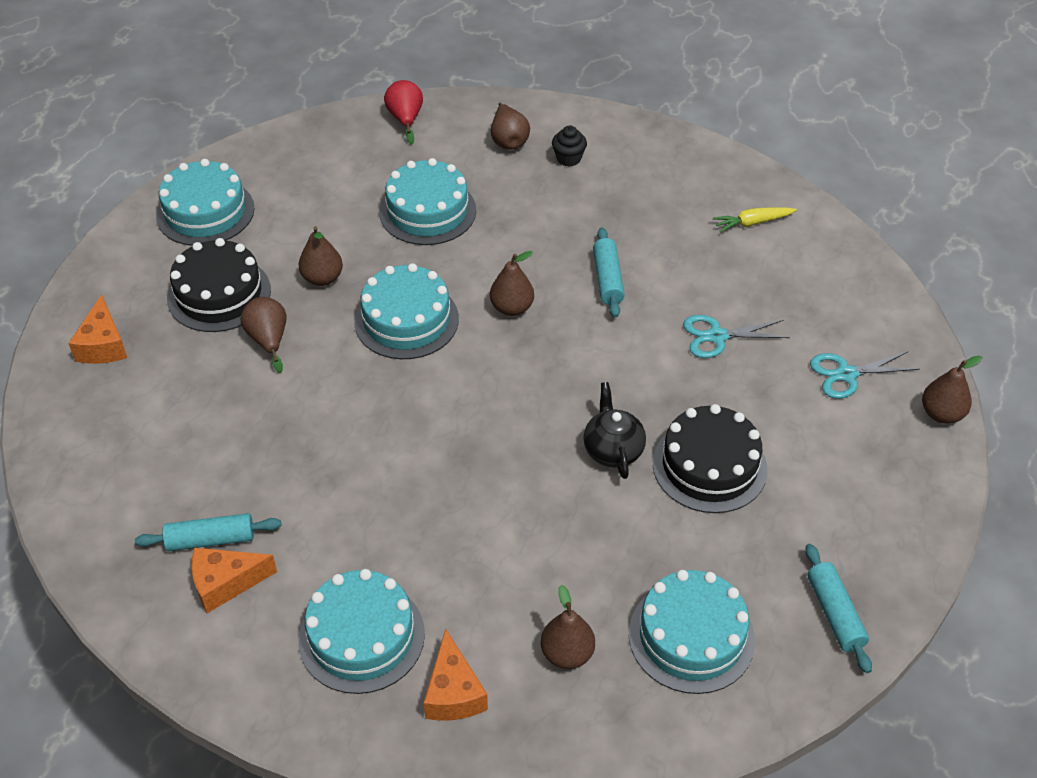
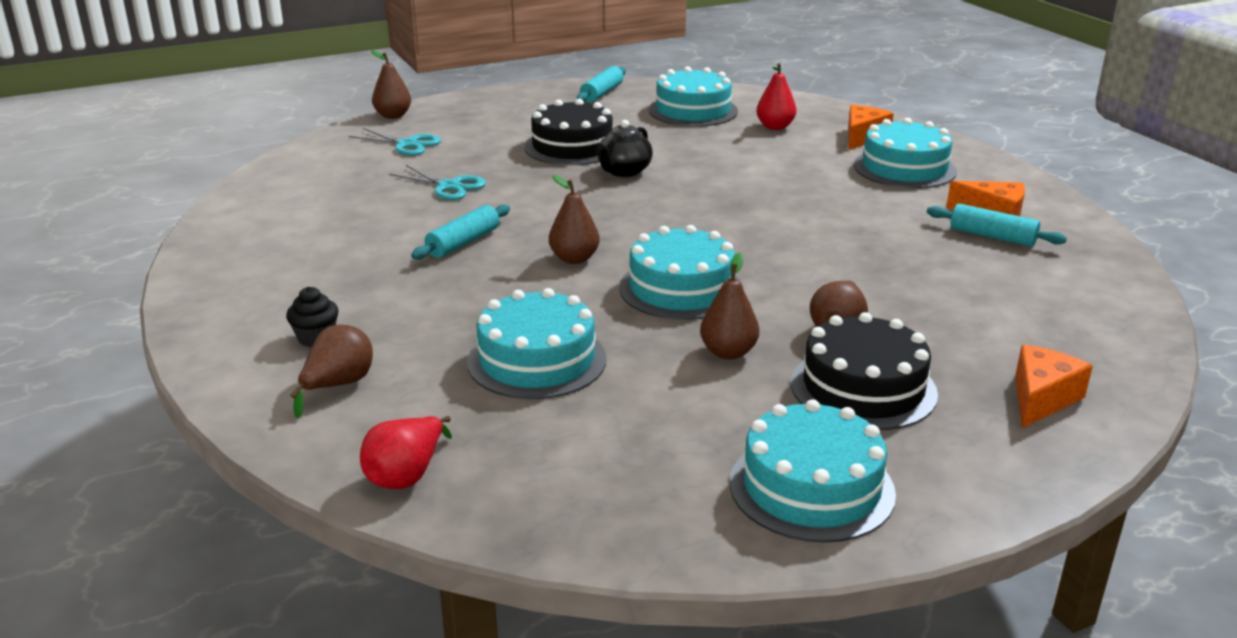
camera: 140 degrees left, 20 degrees down
(567, 654) = (775, 127): brown pear -> red pear
(752, 223) = (280, 225): yellow carrot -> none

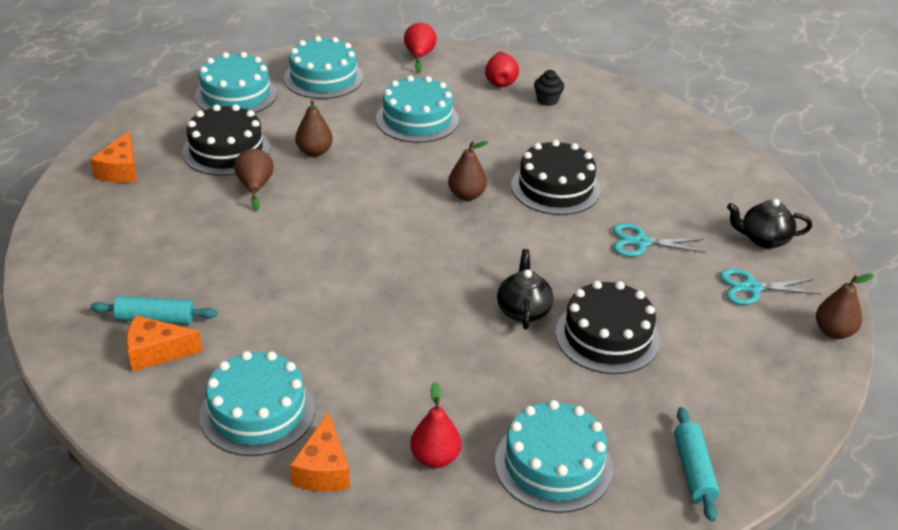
camera: 150 degrees right, 10 degrees up
(334, 165) = (763, 239): none -> black teapot
(338, 385) = (500, 81): brown pear -> red pear
(463, 243) = (555, 187): turquoise rolling pin -> black cake
(681, 288) = (374, 190): turquoise cake -> turquoise cake (323, 78)

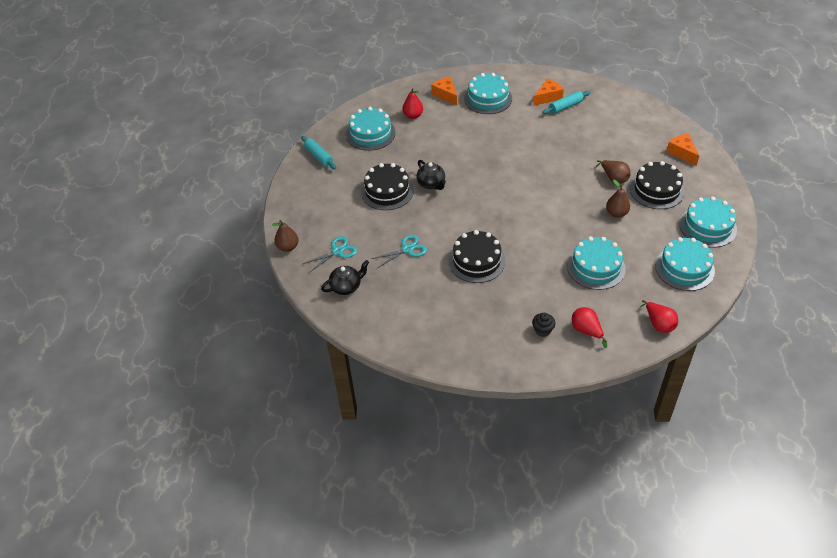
camera: 150 degrees right, 10 degrees up
(466, 195) = (514, 230): brown pear -> none

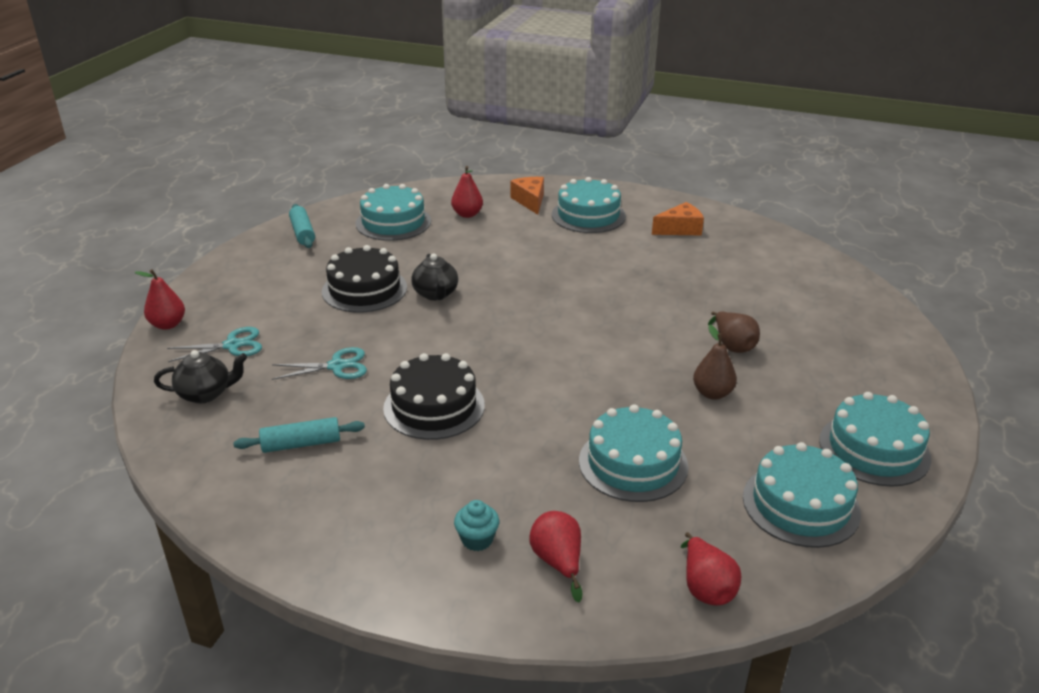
camera: 15 degrees right, 15 degrees down
(288, 247) = (168, 324): brown pear -> red pear
(542, 330) = (477, 539): black cupcake -> turquoise cupcake
(566, 106) = (702, 244): turquoise rolling pin -> turquoise rolling pin (301, 444)
(656, 190) = (801, 376): black cake -> none
(682, 153) = (869, 335): orange cheese -> none

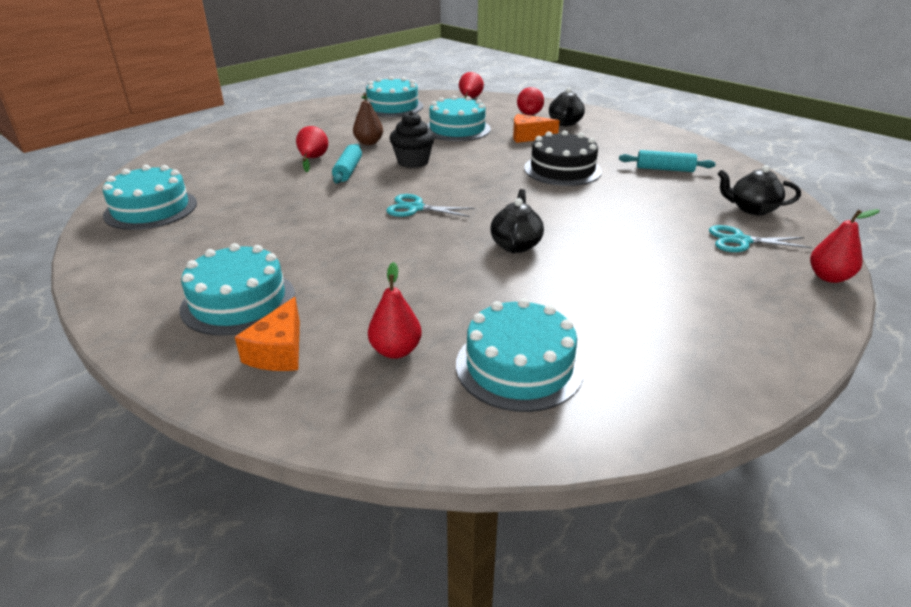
camera: 155 degrees left, 0 degrees up
(303, 233) = (675, 384): turquoise rolling pin -> turquoise rolling pin (348, 171)
(337, 366) = (634, 205): turquoise scissors -> turquoise scissors (415, 208)
(364, 289) = (593, 267): black cake -> none
(477, 539) = (565, 123): turquoise cupcake -> black teapot
(619, 372) = (413, 162): none -> black cupcake
(680, 229) = (173, 253): orange cheese -> orange cheese (528, 137)
(732, 345) = (312, 159): brown pear -> red pear
(874, 449) = (323, 112): turquoise cake -> turquoise cake (151, 209)

